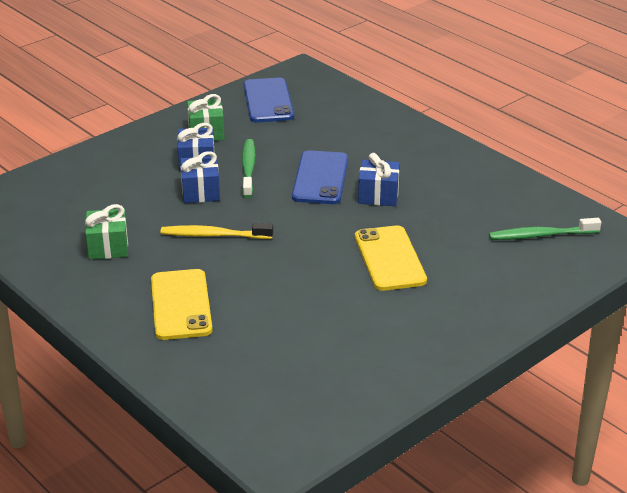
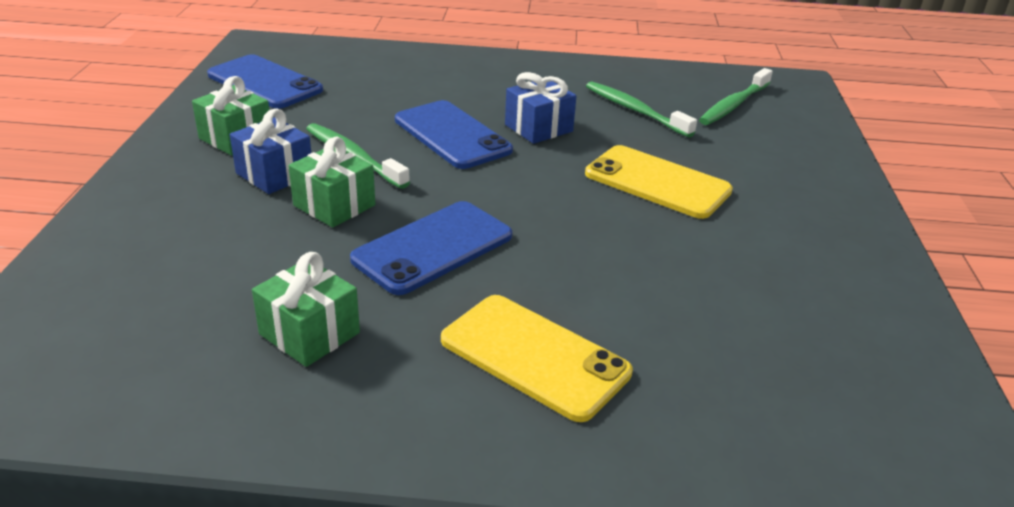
camera: 45 degrees left, 0 degrees up
(200, 192) = (334, 205): blue gift -> green gift
(214, 235) = (433, 248): yellow toothbrush -> blue phone
(462, 210) = (635, 110): none -> green toothbrush

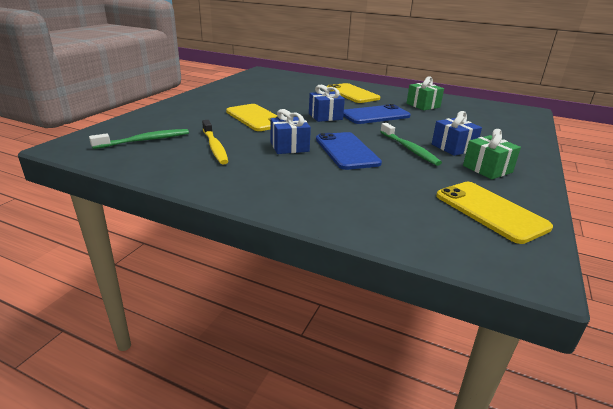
camera: 160 degrees left, 5 degrees down
(265, 82) = (490, 211): blue phone -> yellow phone
(334, 205) = (418, 132): green gift -> none
(536, 217) = (325, 116): none -> blue gift
(635, 110) = (215, 147): green toothbrush -> yellow toothbrush

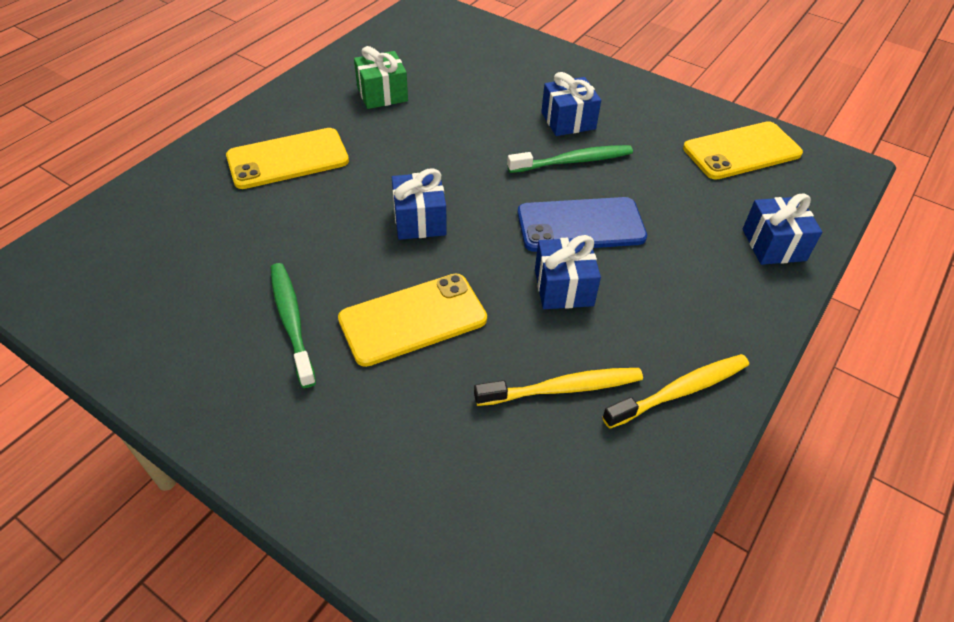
camera: 80 degrees left, 20 degrees up
(145, 140) = (526, 507): green toothbrush -> green toothbrush (291, 321)
(213, 176) = (680, 391): none -> yellow toothbrush
(370, 217) = (773, 245): none -> blue gift
(375, 115) = (423, 159): blue phone -> none
(487, 169) = (636, 116): green gift -> none

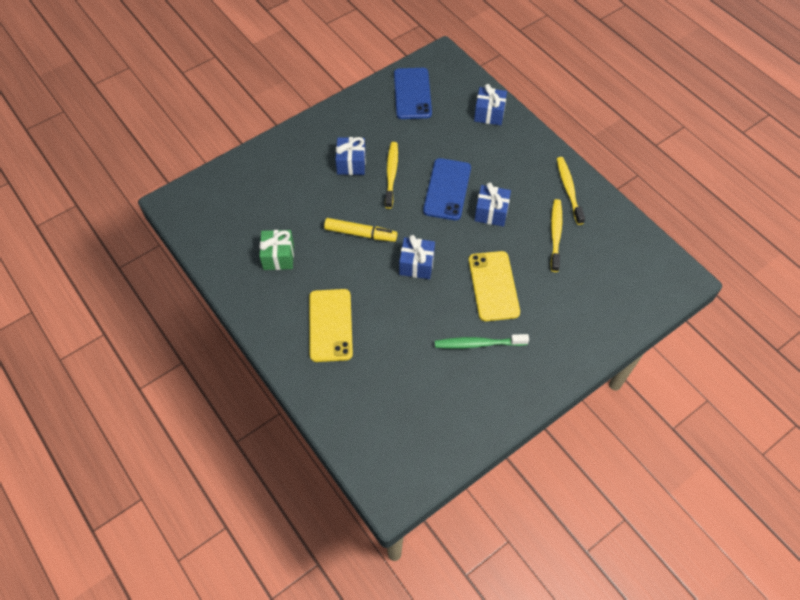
camera: 70 degrees left, 10 degrees up
(450, 154) = (360, 234): none -> yellow marker
(573, 161) = (391, 174): green toothbrush -> yellow toothbrush
(741, 151) = (412, 93): yellow phone -> blue phone

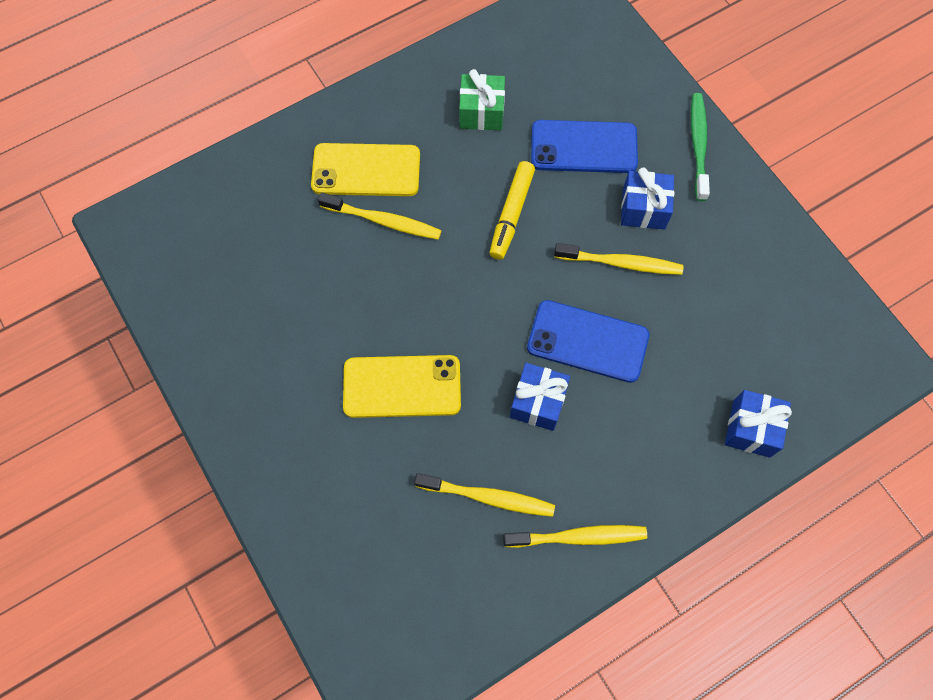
camera: 95 degrees right, 10 degrees up
(371, 309) = (383, 221): none -> yellow toothbrush
(412, 93) = (794, 308): blue phone -> blue phone (584, 147)
(416, 264) = (450, 284): blue gift -> none
(478, 344) = (309, 352): green toothbrush -> green toothbrush (698, 145)

